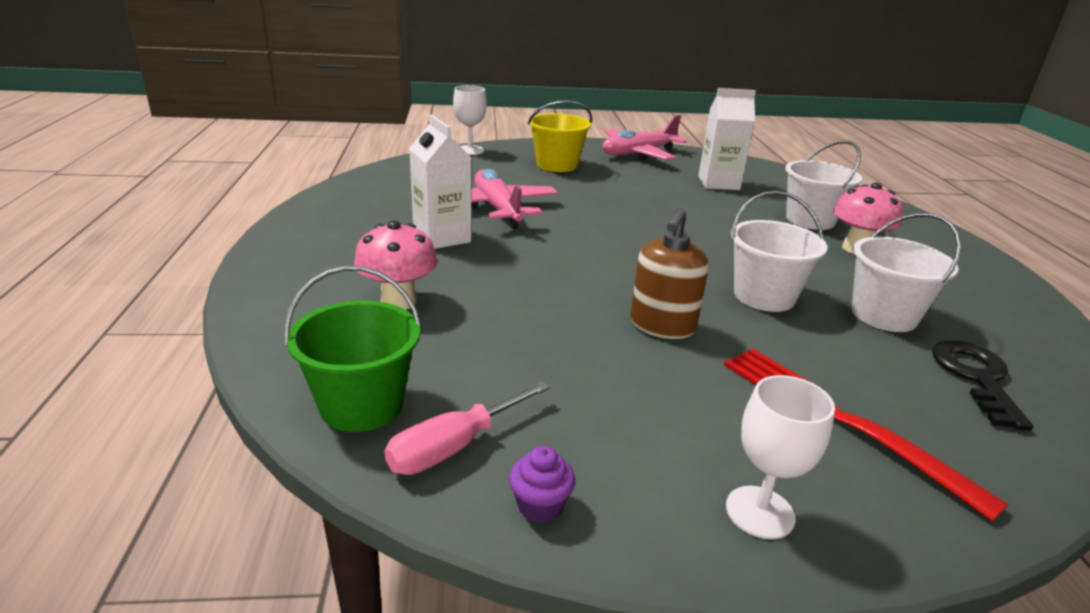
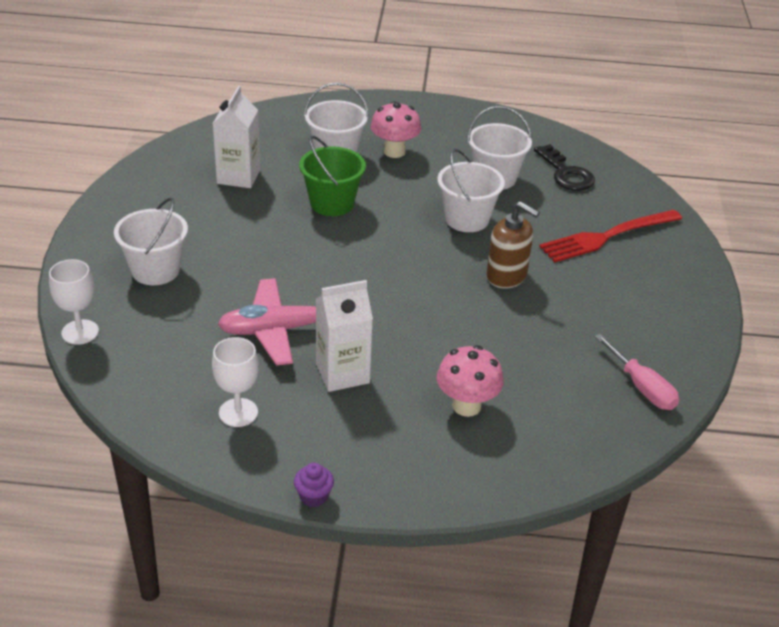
camera: 80 degrees left, 10 degrees up
(362, 405) = (604, 426): green bucket -> green bucket (332, 203)
(540, 506) = (685, 359): purple cupcake -> purple cupcake (313, 496)
(557, 165) = (155, 270): yellow bucket -> white bucket
(638, 153) = (134, 205): pink plane -> none
(760, 512) = (681, 286): white goblet -> white goblet (238, 412)
(976, 378) = (566, 173): black key -> black key turned 135 degrees counterclockwise

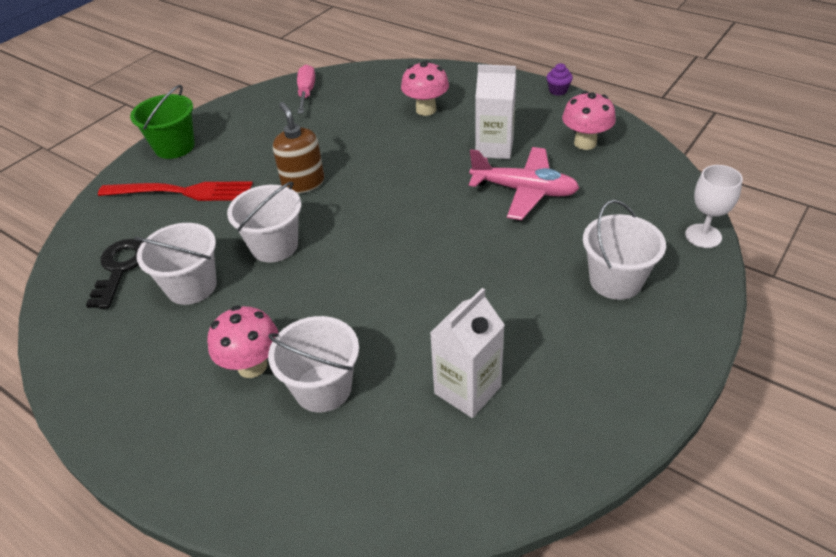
camera: 145 degrees left, 5 degrees up
(238, 412) = (585, 143): white goblet -> pink mushroom
(332, 203) = (386, 308): green bucket -> green bucket (174, 147)

